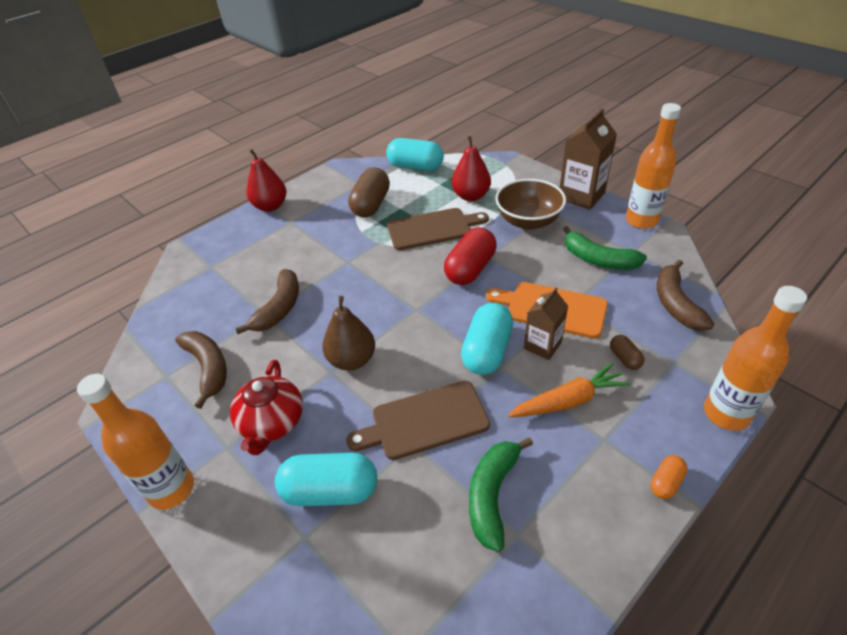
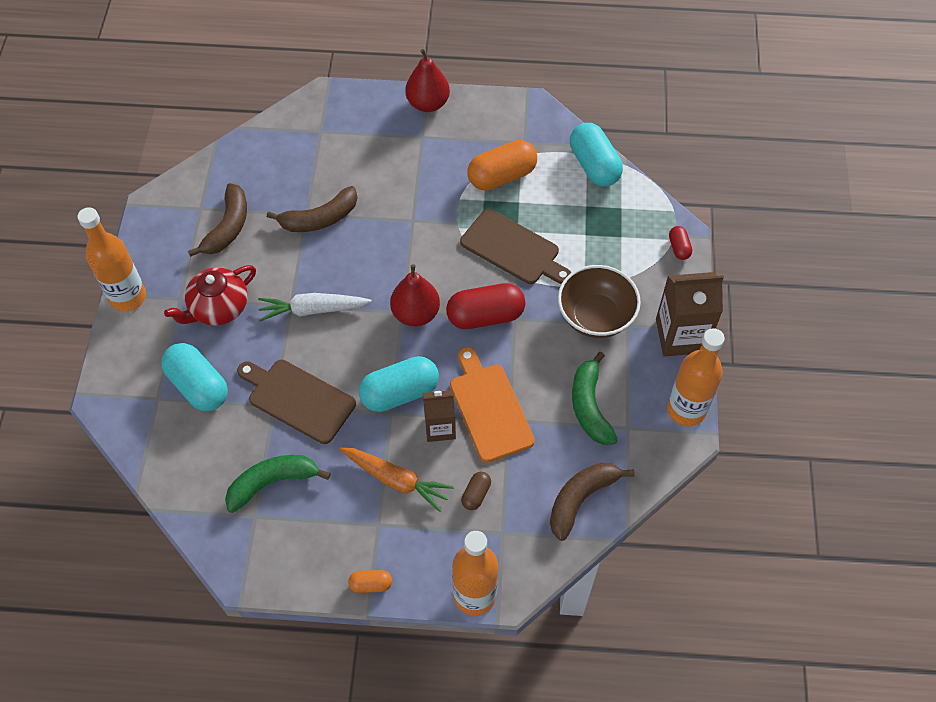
camera: 45 degrees right, 15 degrees up
(352, 360) = (313, 310): brown pear -> white carrot
(371, 205) = (502, 176): brown capsule -> orange capsule
(471, 196) = (591, 244): red pear -> red pear (415, 314)
(515, 166) = (679, 248): none -> red capsule

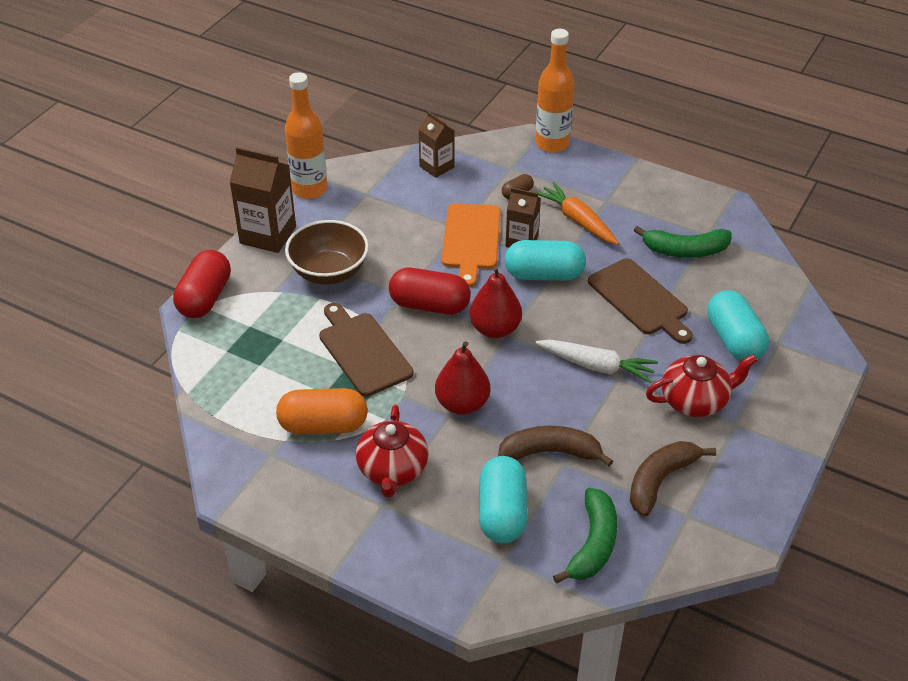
camera: 155 degrees left, 15 degrees down
(128, 297) = (794, 445): orange bottle -> none
(371, 584) = (628, 171): orange capsule -> none
(428, 103) = (350, 545): red pear -> red pear (462, 404)
(430, 162) = (392, 470): none -> red teapot
(580, 499) = (436, 167): brown banana -> brown carton
(589, 406) = (385, 215): green banana -> green banana (593, 544)
(594, 165) = (217, 400): turquoise capsule -> turquoise capsule (502, 513)
(679, 248) = (205, 298): red capsule -> red capsule, size x2.06

